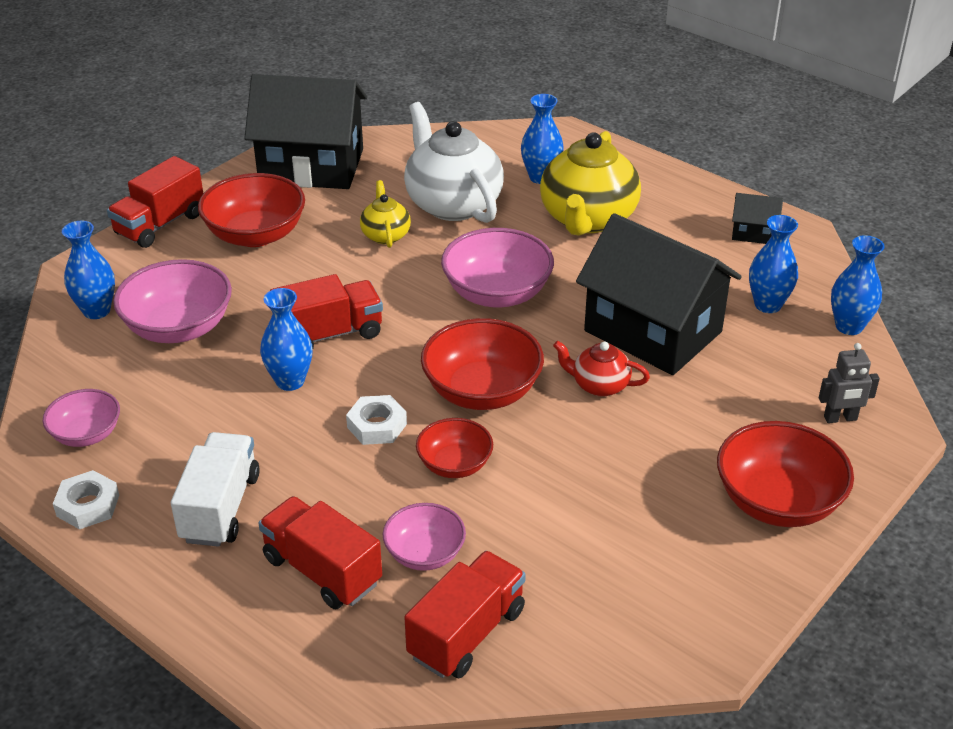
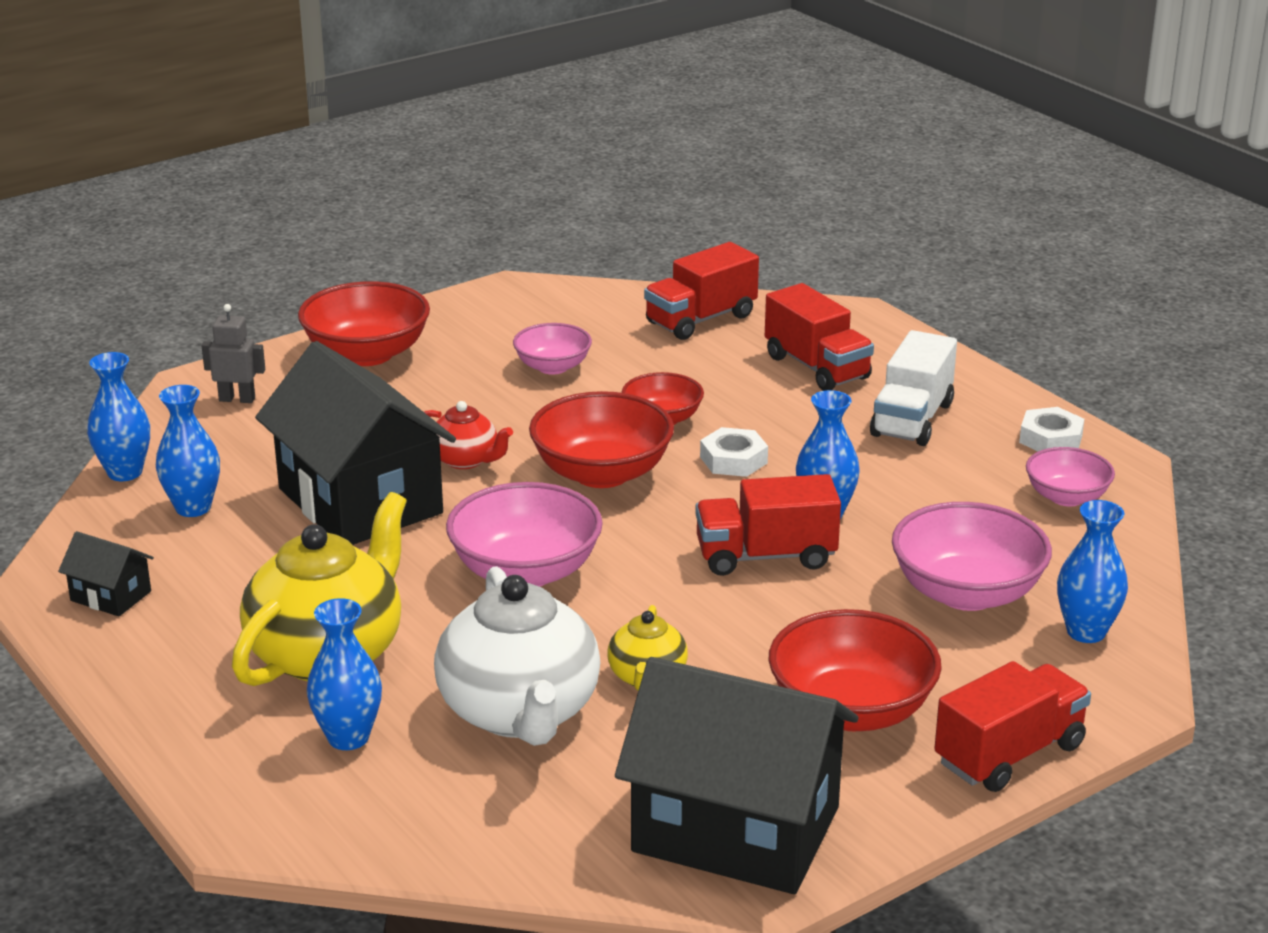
camera: 165 degrees left, 10 degrees down
(425, 553) = (718, 365): pink bowl -> pink bowl (552, 367)

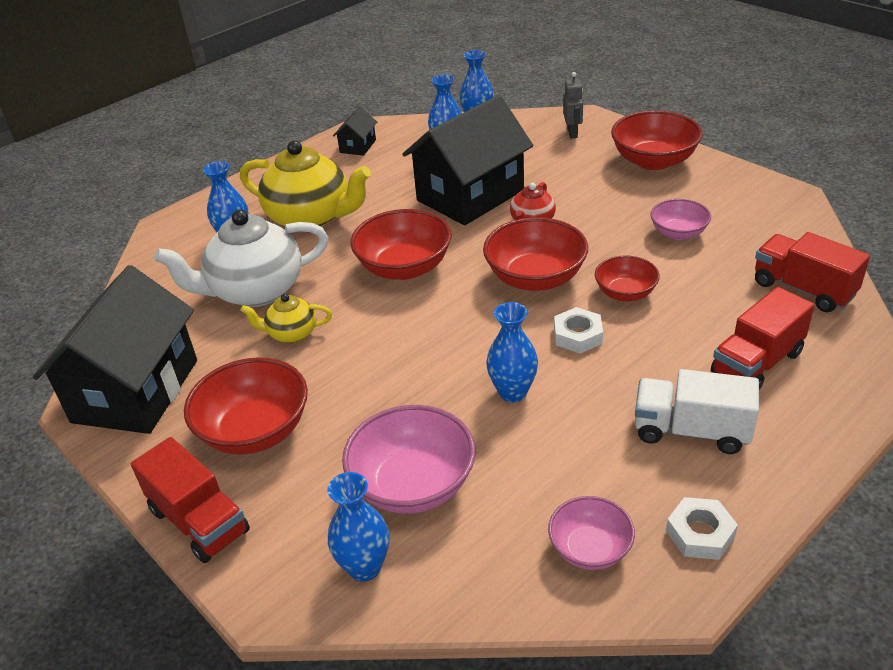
camera: 85 degrees right, 10 degrees up
(525, 571) = (404, 267): pink bowl -> red bowl
(765, 556) = (444, 368): red truck -> none

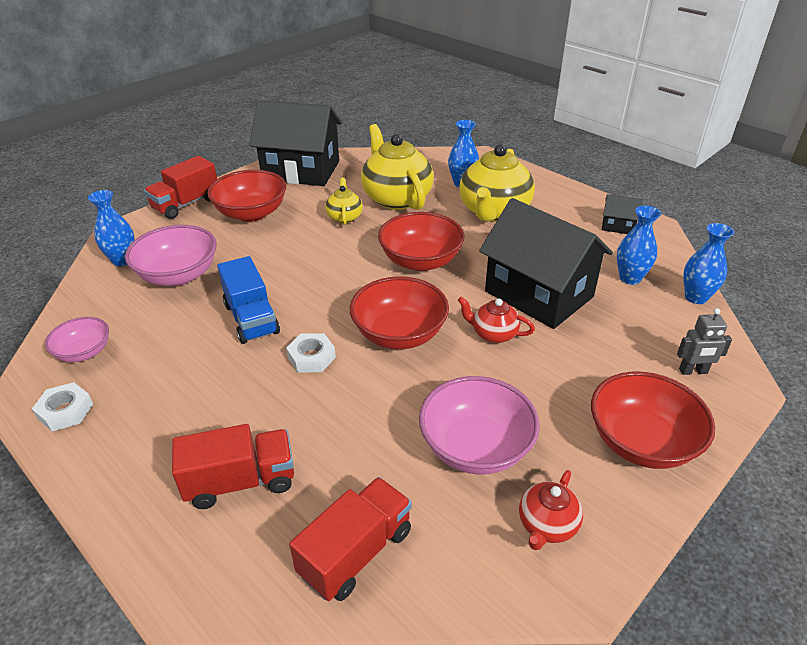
camera: 85 degrees right, 0 degrees up
(255, 291) = (396, 198): white teapot -> yellow teapot
(513, 392) = (251, 319): blue vase -> blue truck
(625, 293) = (369, 393): red bowl -> none
(678, 233) = (476, 447): pink bowl -> pink bowl, size x1.67
(691, 431) = (170, 419): white truck -> none
(744, 204) = (547, 525): none -> red teapot
(757, 363) = (241, 481): red truck -> red truck turned 120 degrees clockwise

